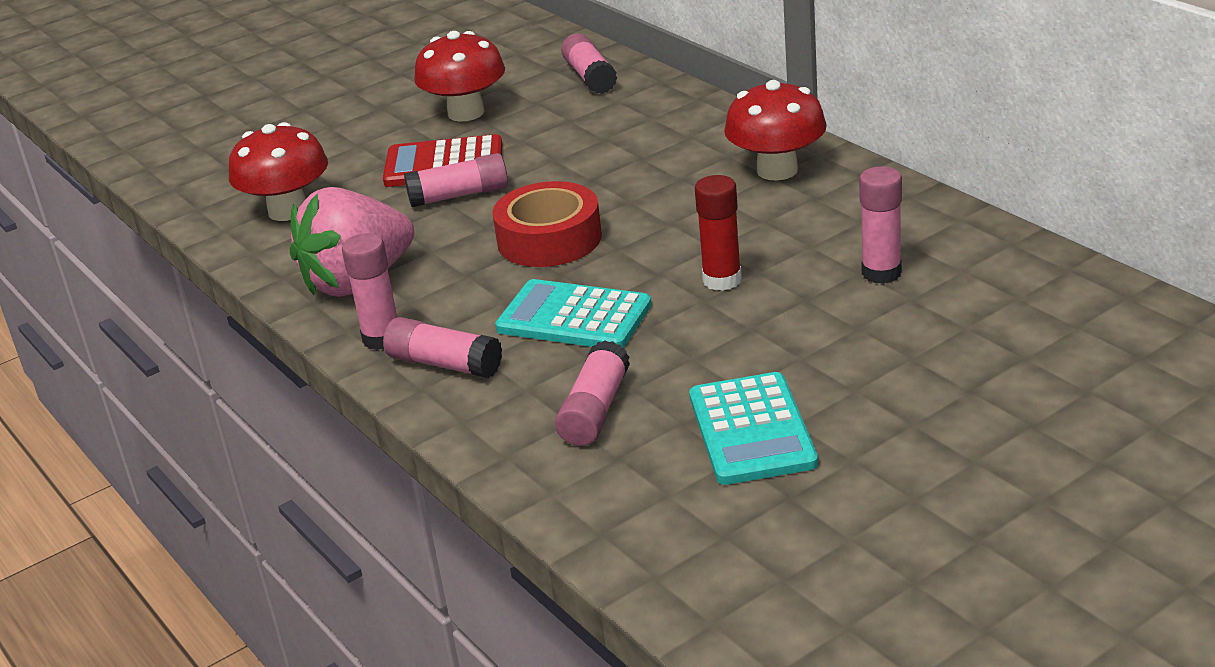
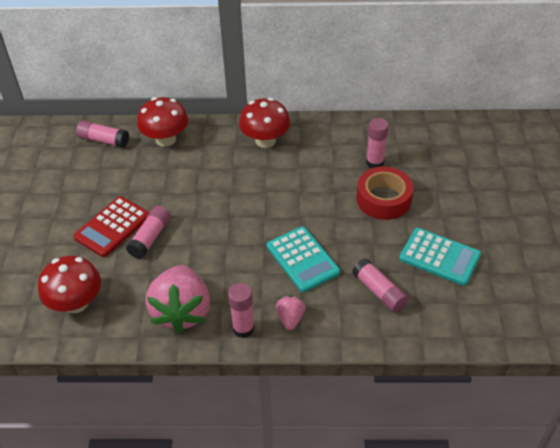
camera: 55 degrees left, 15 degrees up
(444, 364) = (290, 318): pink glue stick -> pink strawberry
(466, 113) = (74, 194): red mushroom -> red mushroom (166, 139)
(549, 239) = (230, 231): red tape -> red tape (383, 199)
(574, 317) = (303, 259): turquoise calculator -> turquoise calculator turned 90 degrees counterclockwise
(722, 280) = (328, 203): red glue stick -> none

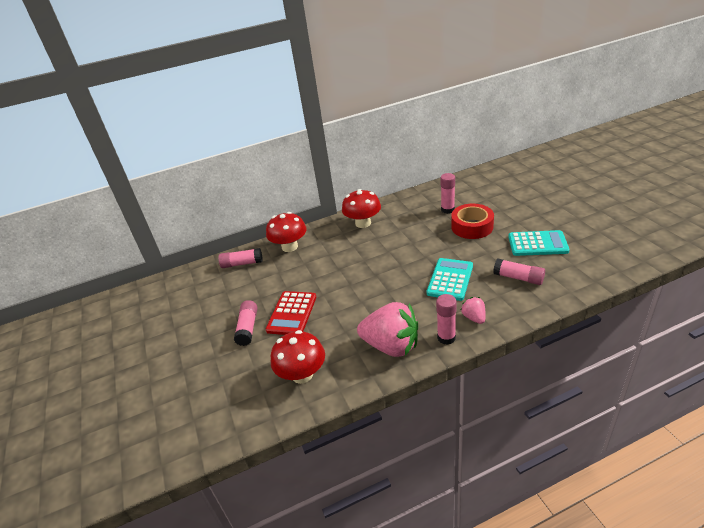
camera: 20 degrees left, 10 degrees down
(150, 238) = (327, 309): pink glue stick -> pink glue stick (248, 328)
(182, 312) = (391, 346): pink strawberry -> pink strawberry turned 45 degrees counterclockwise
(303, 259) = (450, 279): turquoise calculator -> turquoise calculator turned 105 degrees counterclockwise

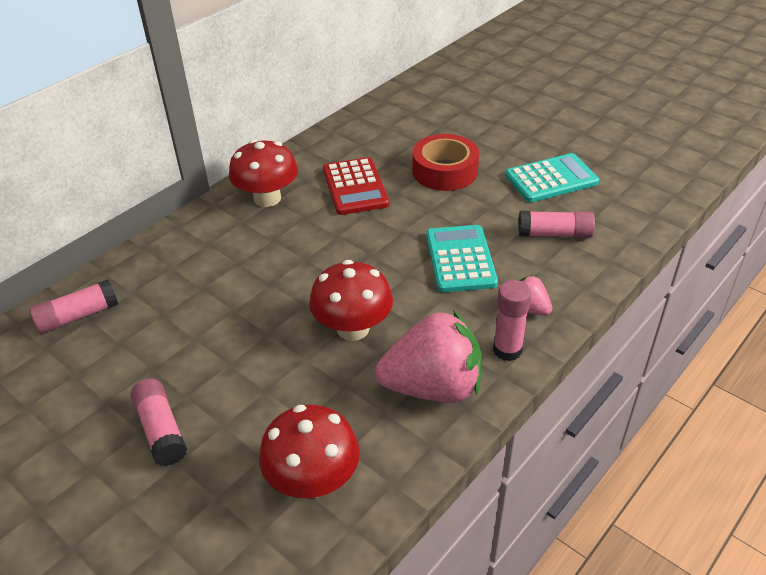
camera: 30 degrees left, 5 degrees up
(290, 247) = (156, 265): red mushroom -> red mushroom (353, 328)
(292, 313) = (231, 381): red calculator -> red calculator (355, 187)
(447, 210) = (393, 151): pink glue stick -> none

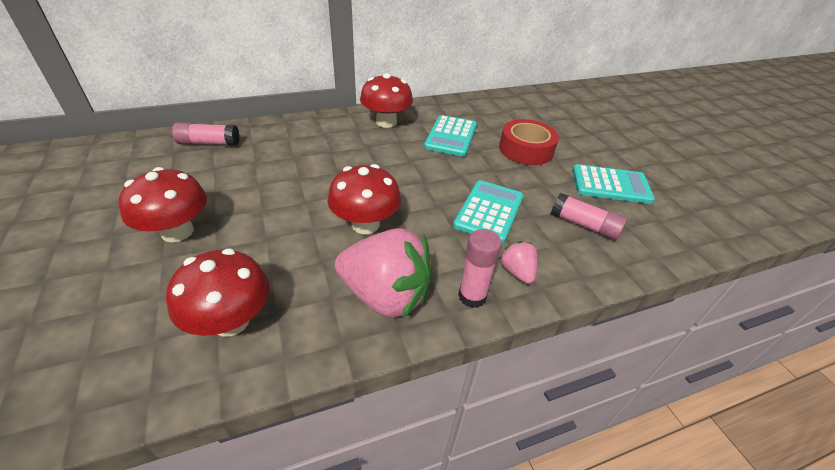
camera: 25 degrees right, 0 degrees up
(161, 430) = (177, 231): pink glue stick -> red mushroom
(355, 187) = (451, 136): red calculator -> turquoise calculator

